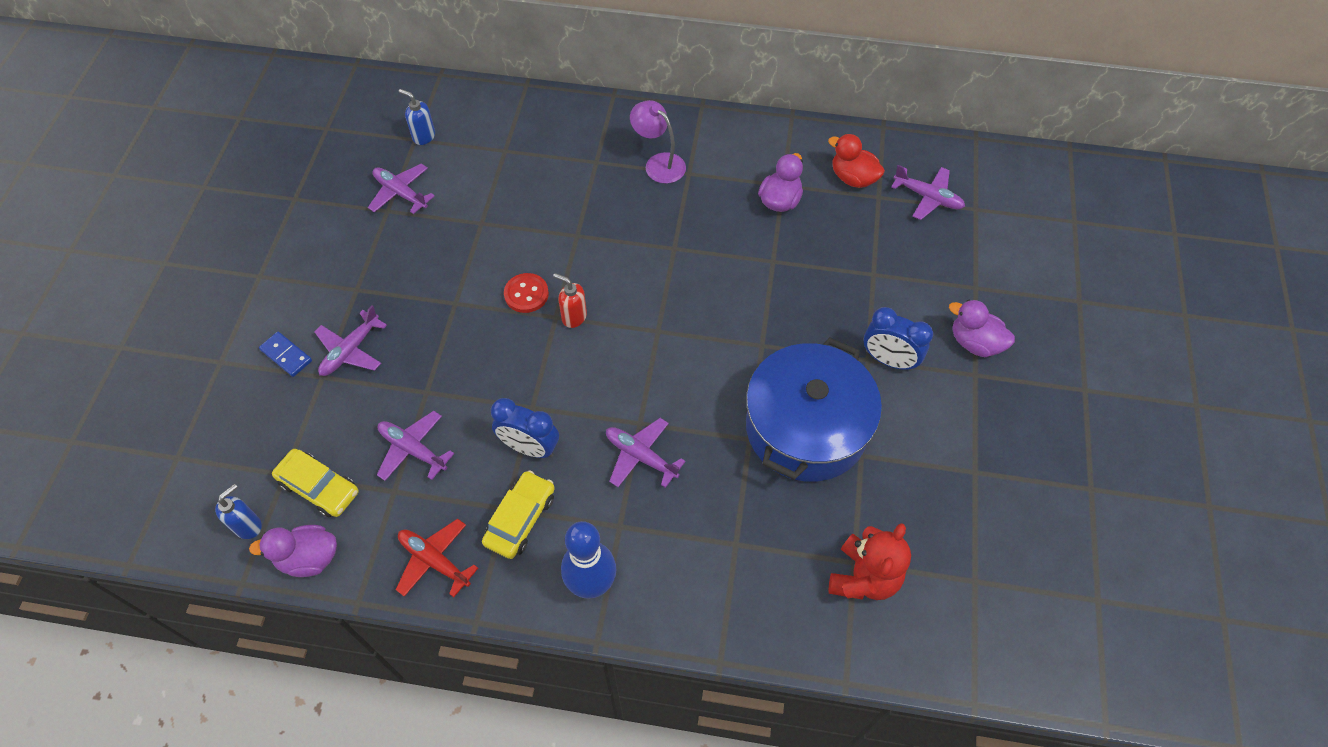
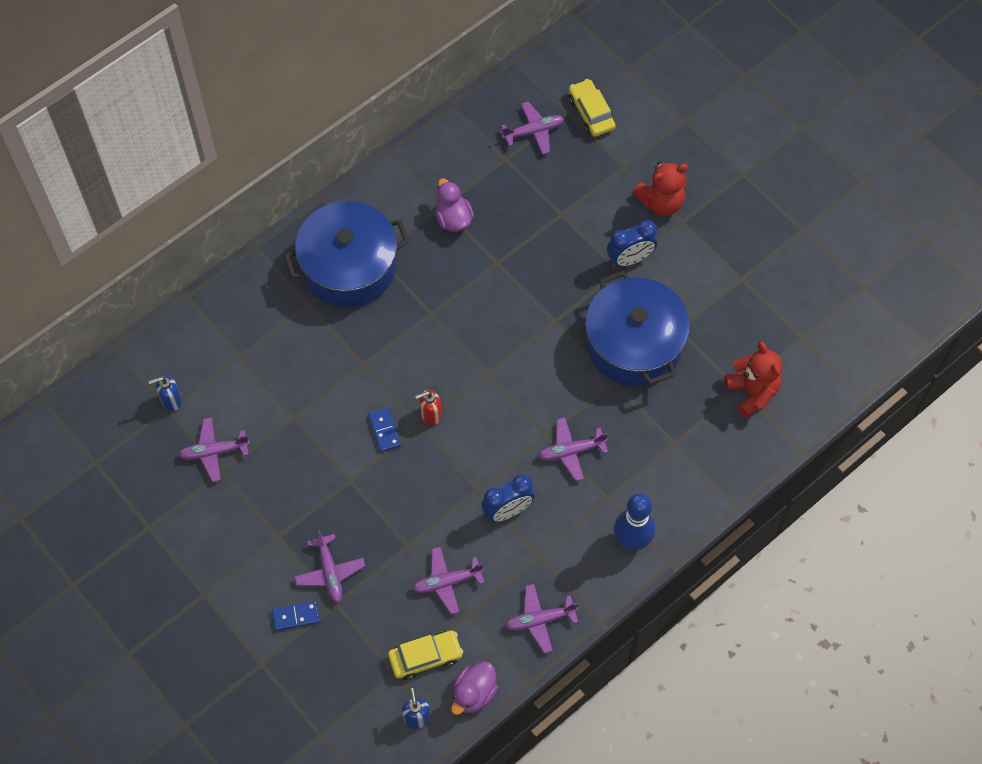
camera: 50 degrees left, 5 degrees up
(434, 560) = (540, 620): red plane -> purple plane
(520, 519) = (554, 551): yellow car -> yellow car (591, 113)
(526, 294) = (384, 431): red button -> blue domino
(658, 163) = (349, 266): purple lamp -> blue pot
(853, 178) = (476, 160): red duck -> none
(975, 343) = (661, 202): purple duck -> red teddy bear

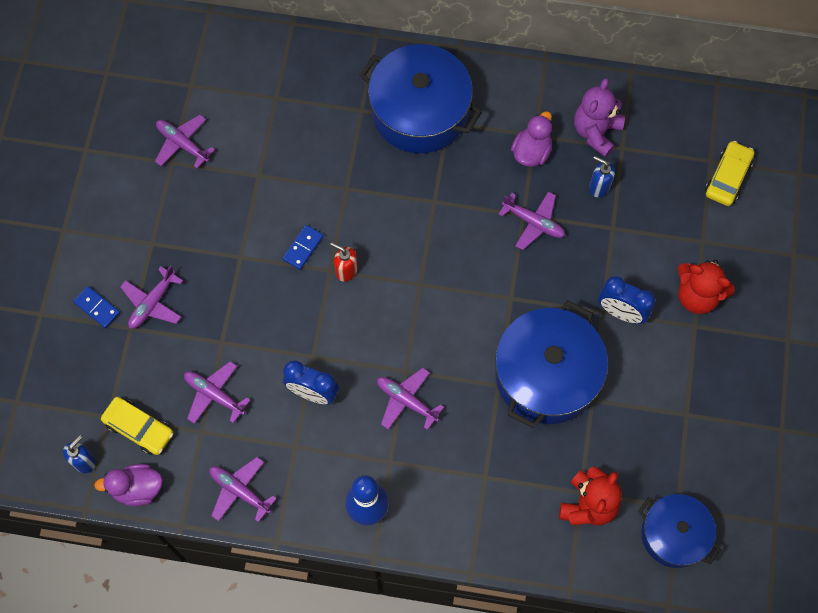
camera: 50 degrees right, 5 degrees up
(171, 401) = (199, 82): blue soap dispenser -> blue soap dispenser (599, 187)
(478, 165) = (596, 132): none -> purple teddy bear
(533, 131) = (667, 148): purple plane -> purple plane (533, 222)
(819, 355) = (674, 534): none -> blue pot

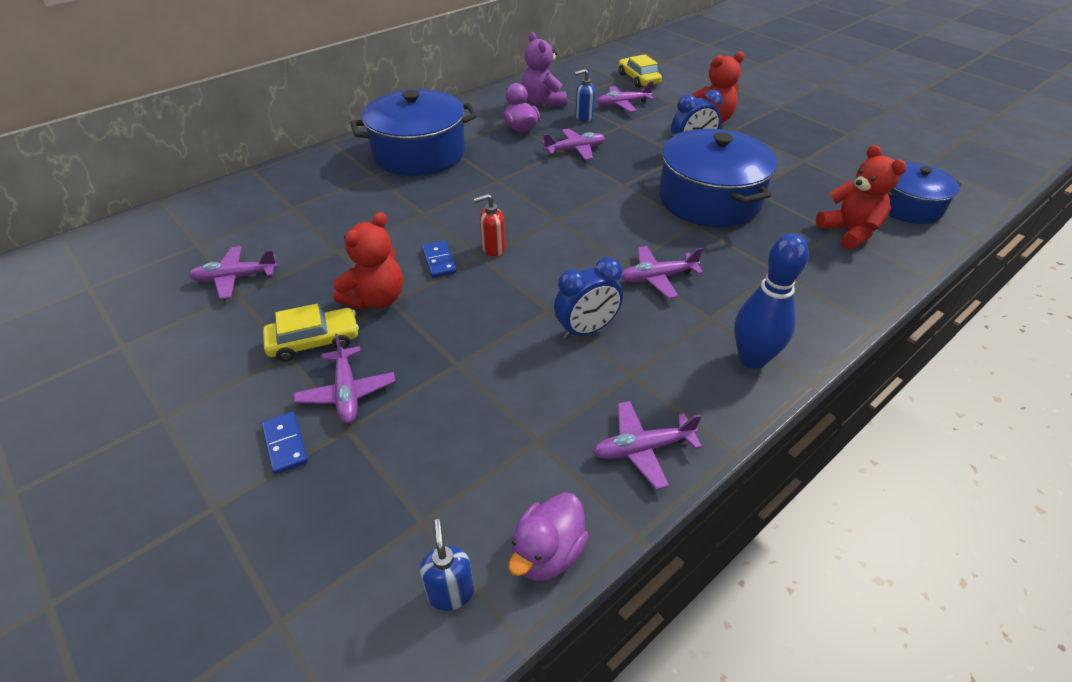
camera: 50 degrees left, 25 degrees down
(97, 308) = (285, 444): blue domino -> blue domino turned 75 degrees clockwise
(139, 428) = (471, 498): yellow car -> yellow car (314, 341)
(214, 395) = (507, 403): purple plane -> purple plane (622, 104)
(235, 245) = (376, 299): none -> red teddy bear

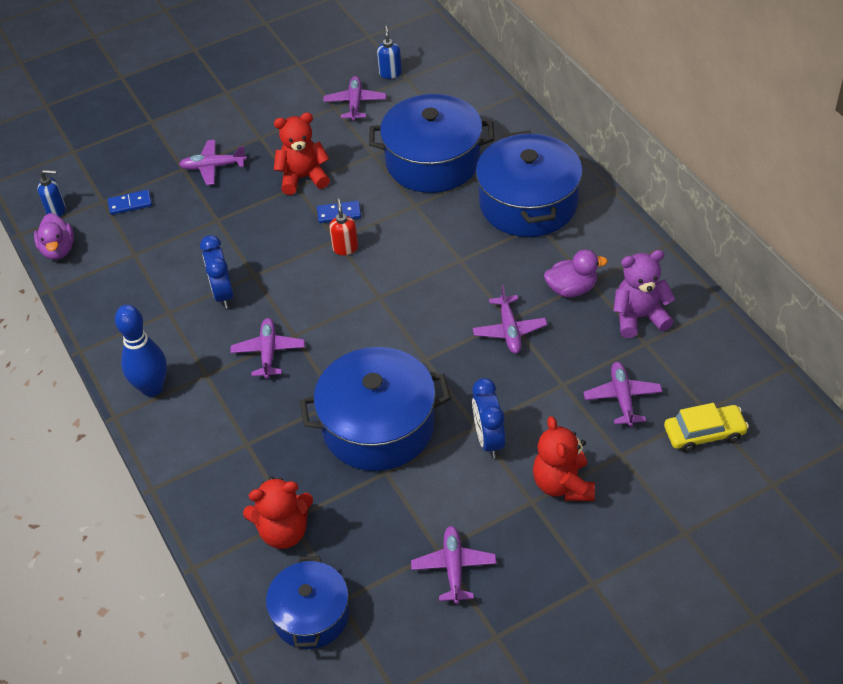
camera: 105 degrees right, 5 degrees up
(285, 444) = (182, 143): blue domino -> blue domino (130, 204)
(314, 341) = (268, 149): yellow car -> none
(354, 209) = (433, 161): none -> blue pot
(376, 299) = (303, 178): red teddy bear -> red teddy bear turned 120 degrees clockwise
(547, 553) = (58, 250): purple duck -> purple duck turned 150 degrees counterclockwise
(583, 117) = (590, 351): blue soap dispenser -> blue soap dispenser (390, 73)
(642, 449) = (104, 304): purple plane -> purple plane (454, 568)

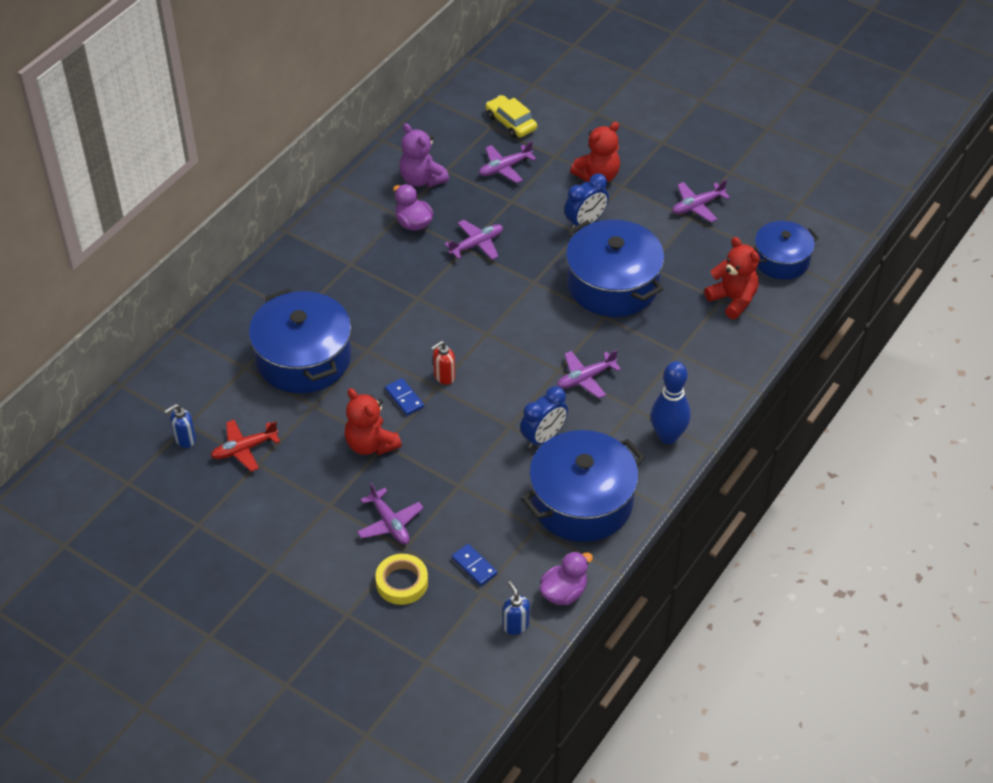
camera: 120 degrees left, 0 degrees up
(152, 158) = (402, 582): none -> yellow tape
(355, 103) = (244, 449): purple plane -> red plane
(528, 203) = (328, 277): blue pot -> blue pot (582, 502)

